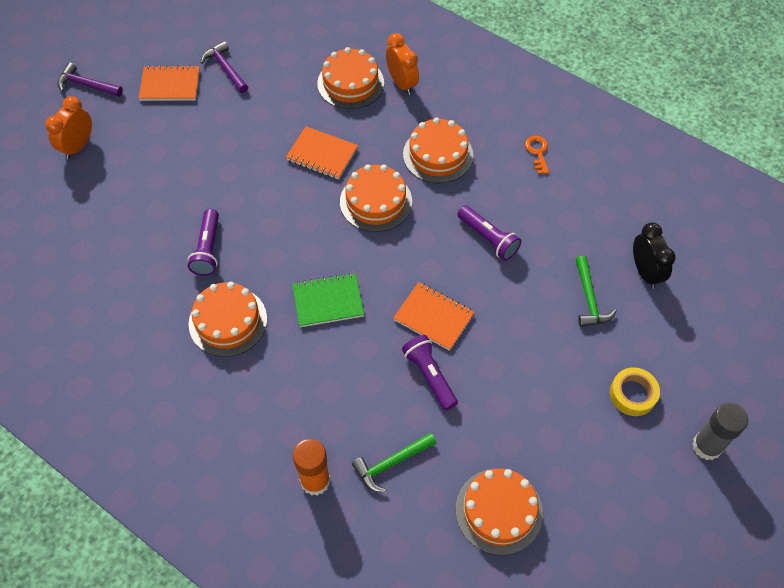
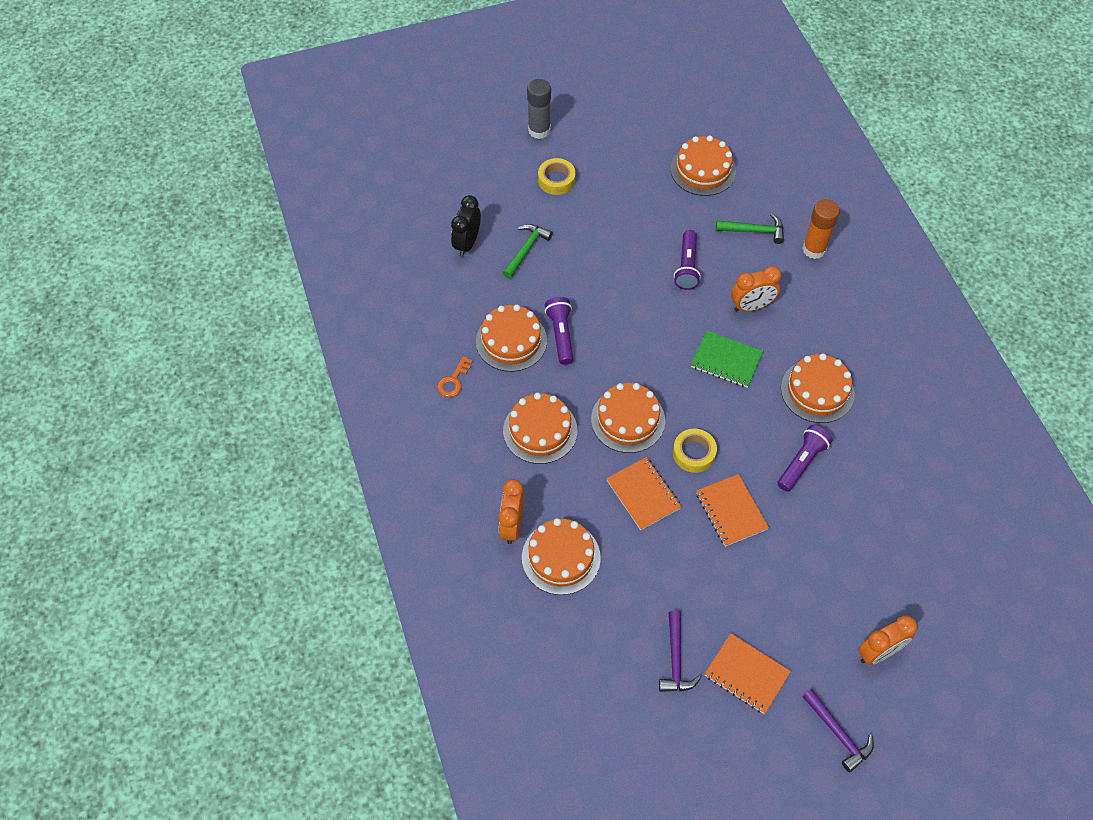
camera: 145 degrees left, 0 degrees up
(303, 206) = (694, 453): none -> yellow tape
(339, 371) = (751, 306): none -> orange clock
(433, 317) = (652, 302): orange notebook -> orange notebook (731, 511)
(523, 209) = (511, 341): none -> orange cake

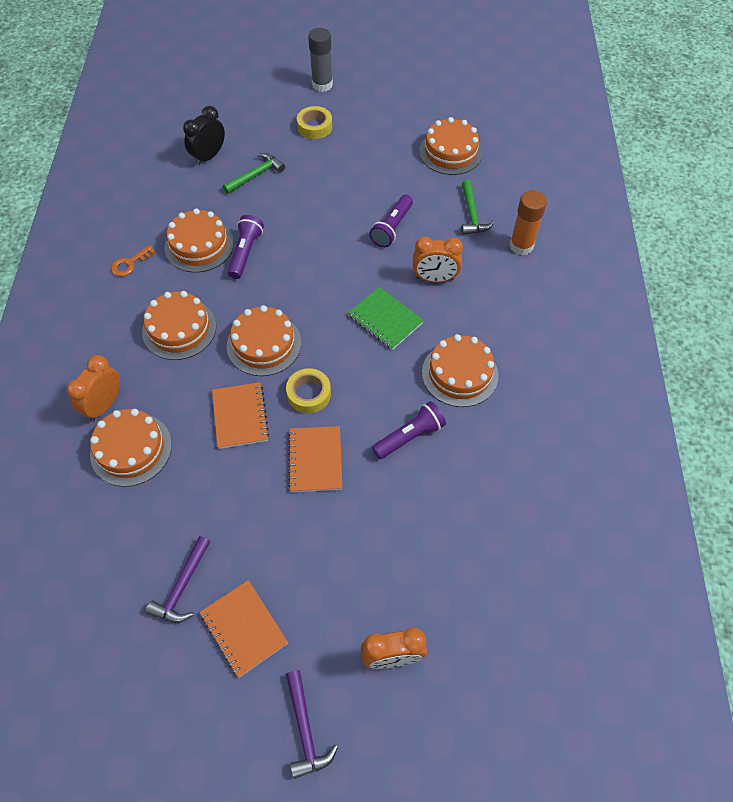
camera: 20 degrees right, 0 degrees up
(754, 231) = (472, 215): green hammer -> green hammer turned 60 degrees clockwise

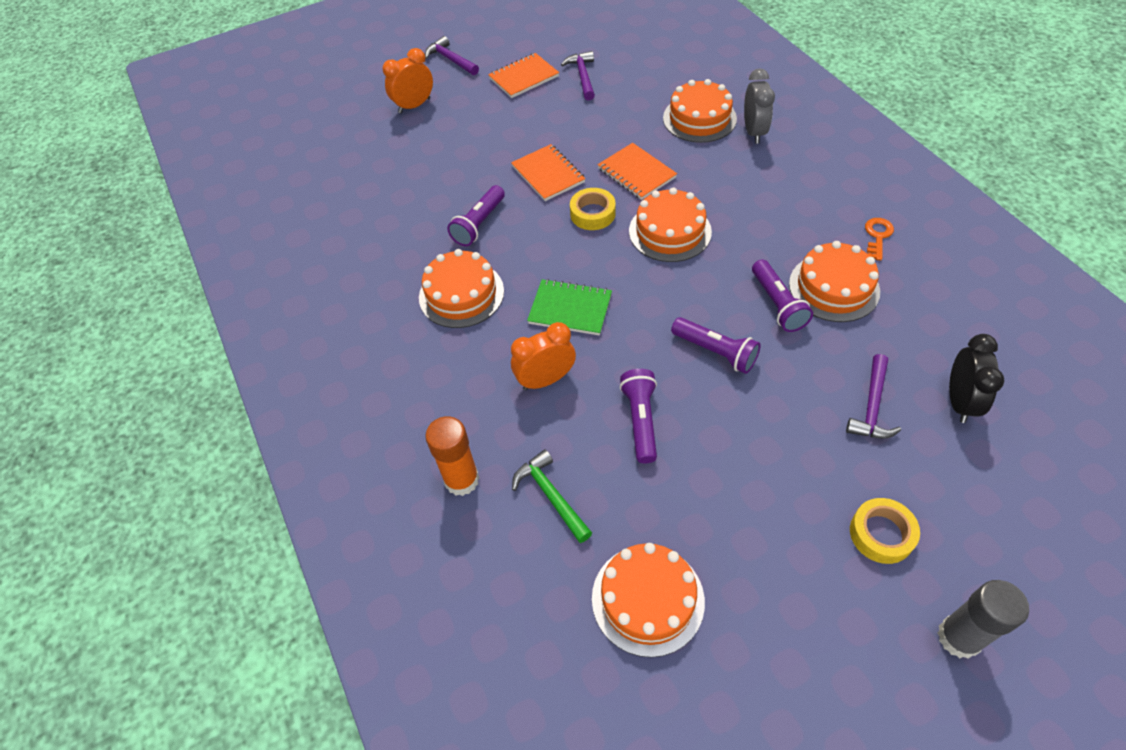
camera: 155 degrees right, 5 degrees down
(104, 405) = (754, 132): orange clock -> grey clock
(179, 329) = (760, 207): orange cake -> none
(244, 628) = (524, 77): orange notebook -> orange notebook turned 60 degrees counterclockwise
(256, 175) = (872, 407): green hammer -> purple hammer
(313, 243) = (715, 352): none -> purple flashlight

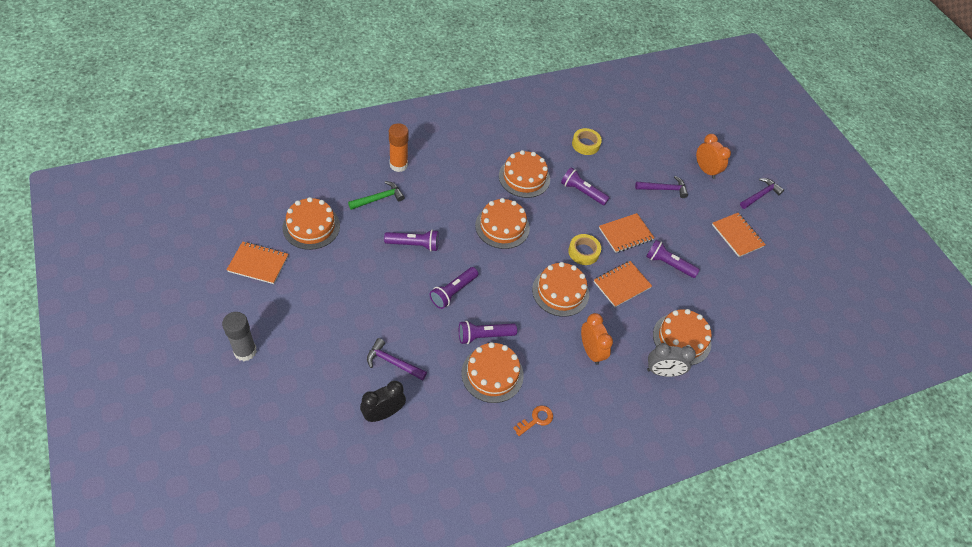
camera: 85 degrees right, 0 degrees up
(545, 380) = (452, 207): orange clock -> orange clock (591, 351)
(570, 309) = (502, 226): green notebook -> orange cake
(582, 76) = (738, 272): purple hammer -> purple hammer (664, 189)
(588, 133) = (668, 264): none -> purple flashlight
(766, 676) = (258, 264): none -> orange notebook
(877, 236) = (536, 419): orange key -> orange key turned 60 degrees counterclockwise
(881, 534) = (311, 337): yellow tape -> yellow tape (585, 144)
(959, 401) = (383, 413): black clock -> black clock turned 135 degrees clockwise

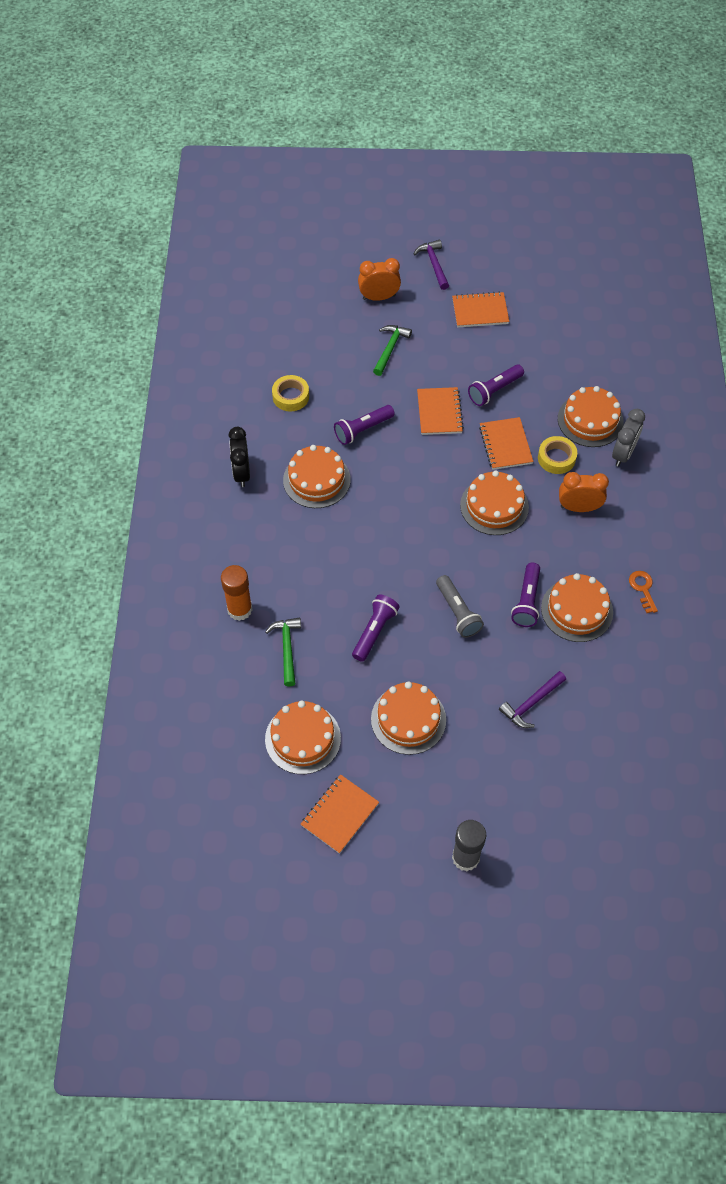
camera: 60 degrees left, 5 degrees up
(383, 413) = (592, 732): black clock -> black clock (241, 473)
(453, 292) = (457, 612): purple flashlight -> grey flashlight
(502, 226) = (382, 530): orange cake -> orange cake (408, 719)
(583, 252) = (449, 463): yellow tape -> yellow tape (556, 458)
(664, 189) = (390, 348): purple hammer -> green hammer

